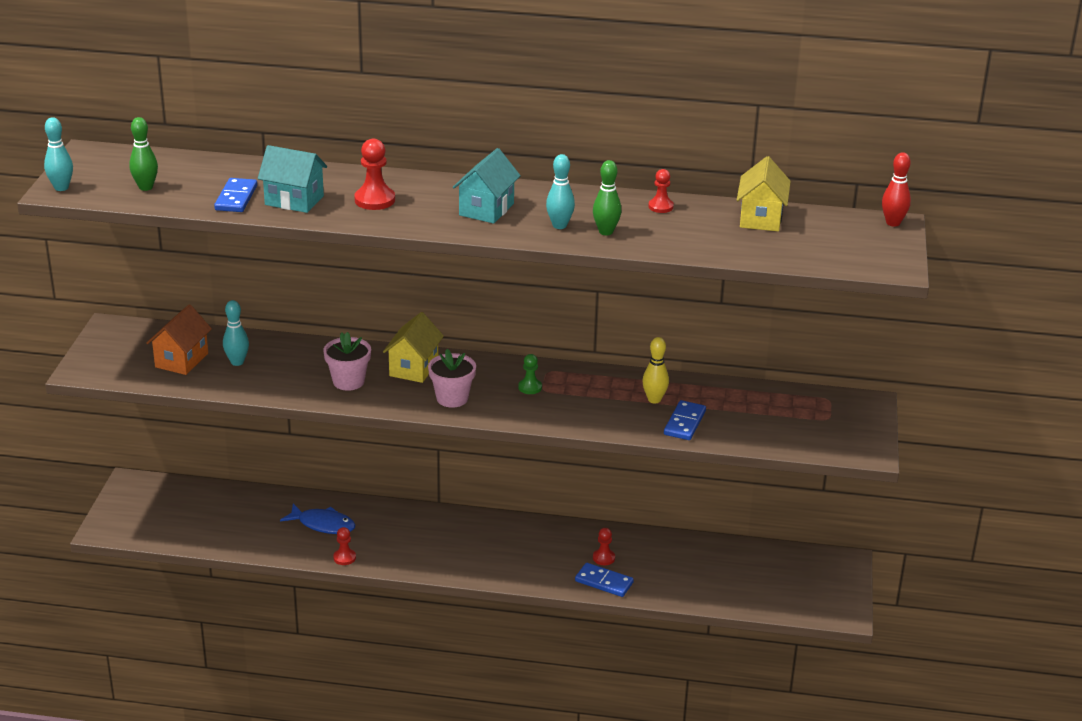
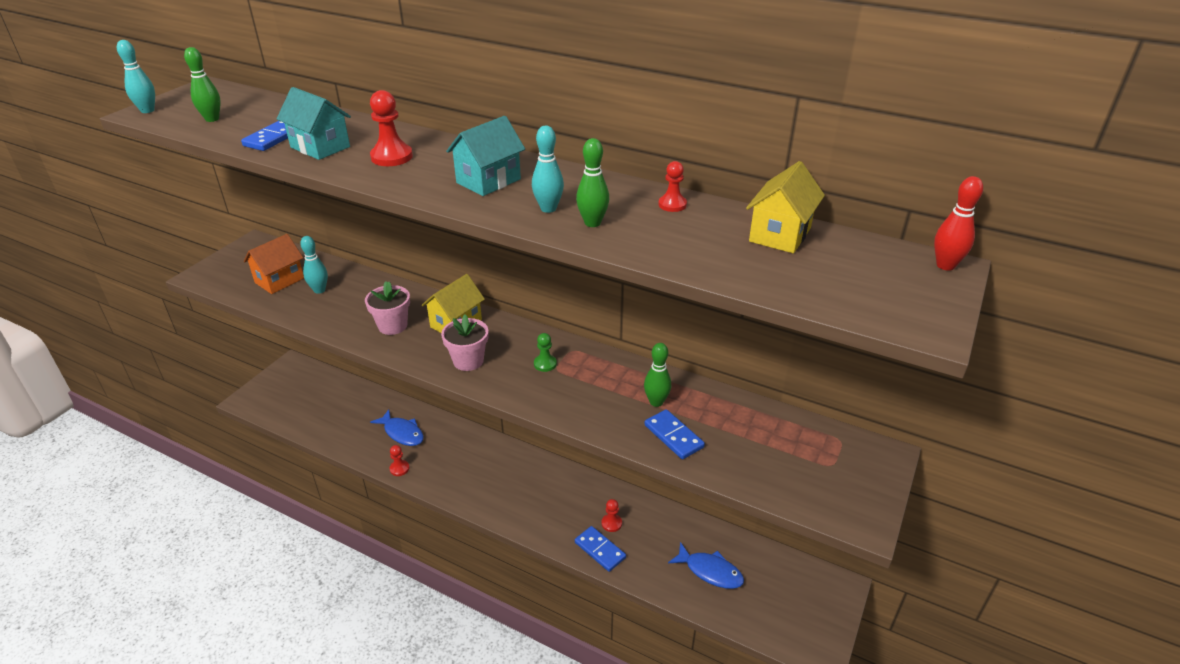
camera: 20 degrees right, 5 degrees up
(654, 399) = (656, 402): yellow bowling pin -> green bowling pin
(684, 423) = (673, 436): blue domino -> blue domino turned 75 degrees counterclockwise
(720, 576) = (710, 571): none -> blue fish

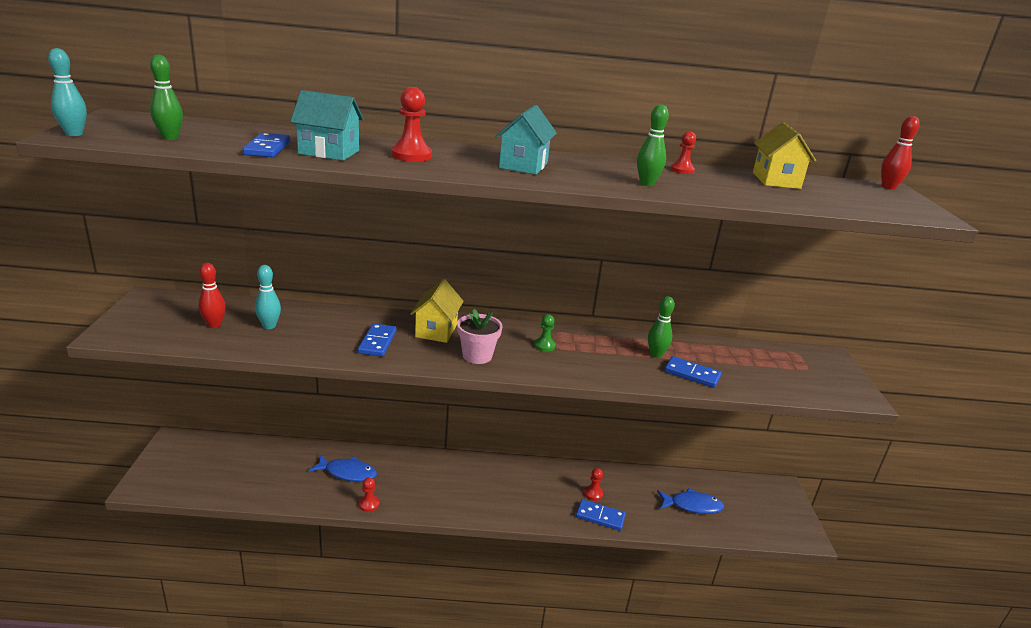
camera: 30 degrees left, 10 degrees down
(279, 280) = (214, 325): orange house -> red bowling pin
(392, 326) = (377, 342): pink flower pot -> blue domino
(548, 208) = (600, 178): turquoise bowling pin -> none

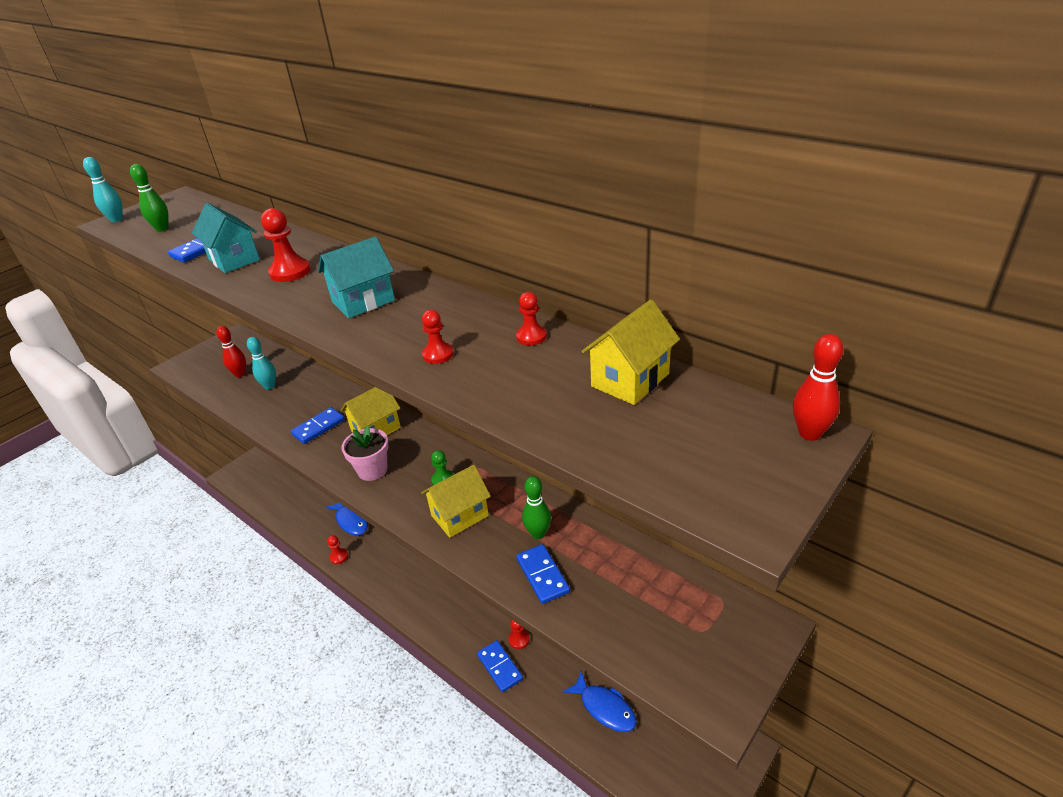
camera: 45 degrees right, 10 degrees up
(590, 361) = (459, 515): none -> yellow house
(647, 184) = (438, 354): green bowling pin -> red pawn

